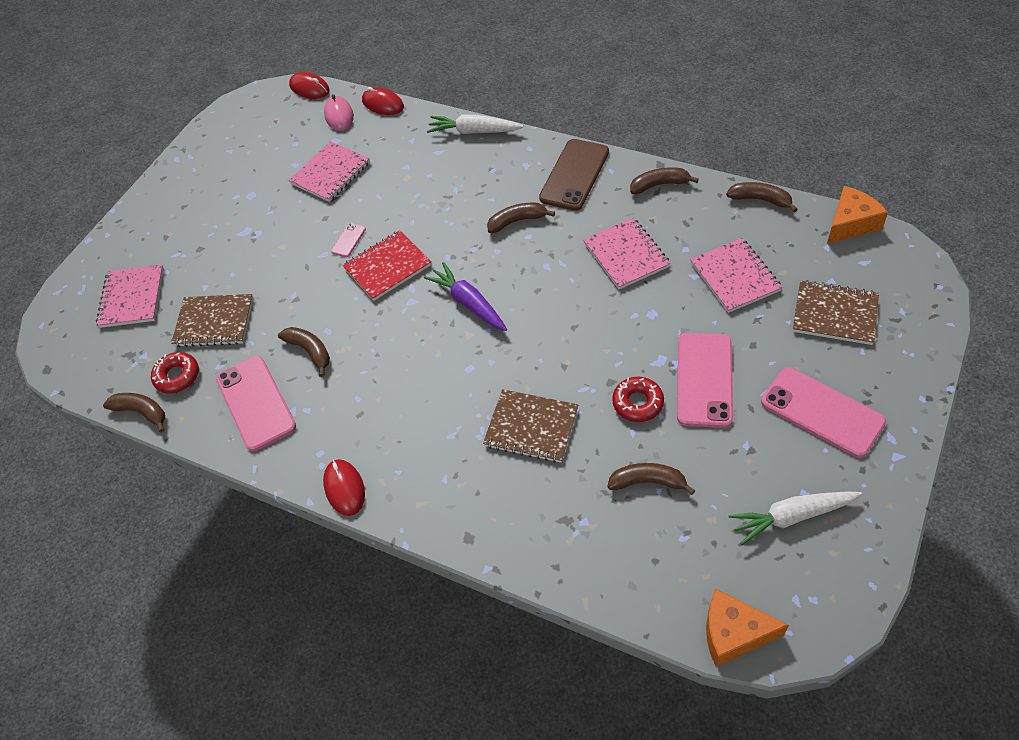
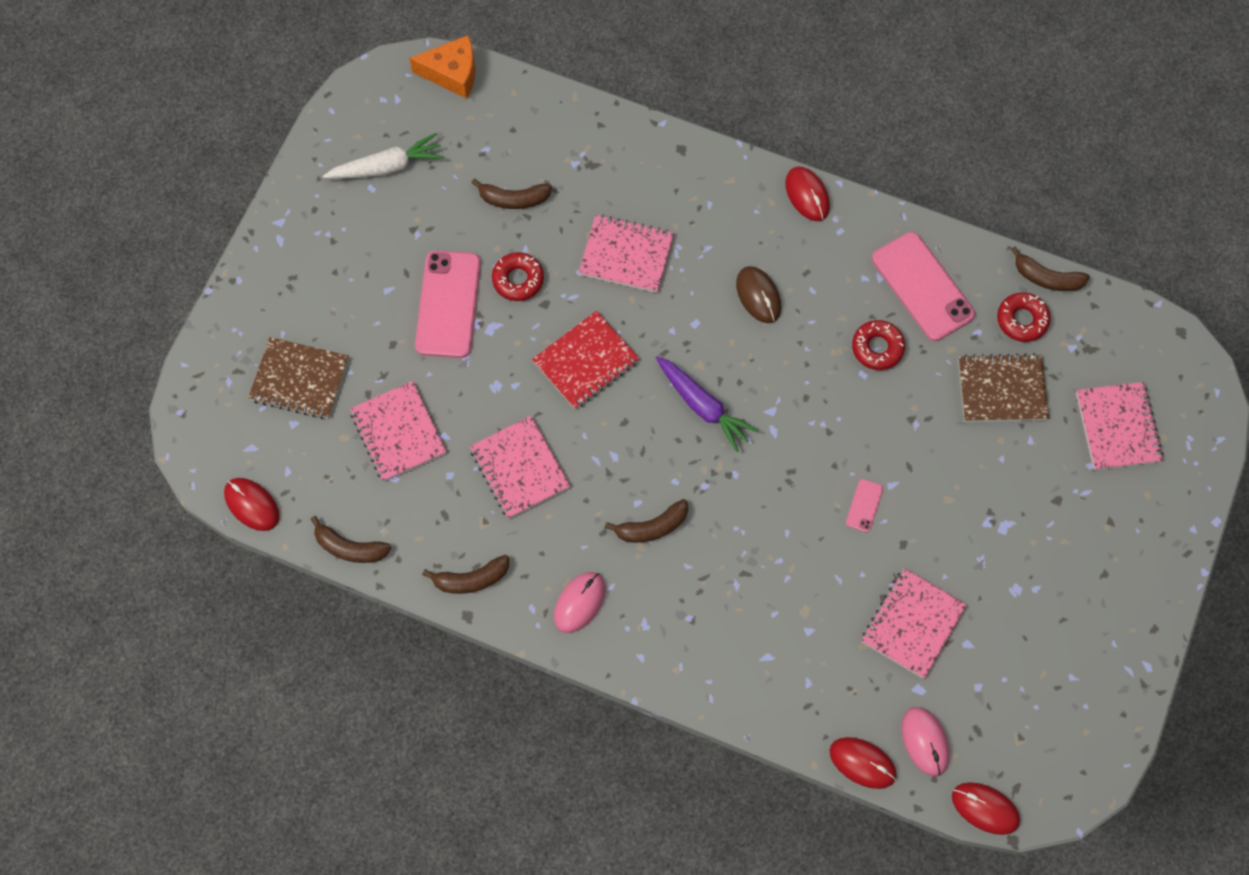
camera: 170 degrees right, 15 degrees up
(310, 351) = (877, 348): brown banana -> red donut
(387, 267) = (807, 462): red notebook -> red notebook (586, 361)
(408, 392) = (758, 295): none -> brown mouse
(474, 131) = (720, 694): white carrot -> none
(531, 427) = (626, 255): brown notebook -> pink notebook
(574, 175) = (579, 602): brown phone -> pink mouse
(822, 412) = (338, 267): pink phone -> none
(850, 223) = (252, 505): orange cheese -> red mouse

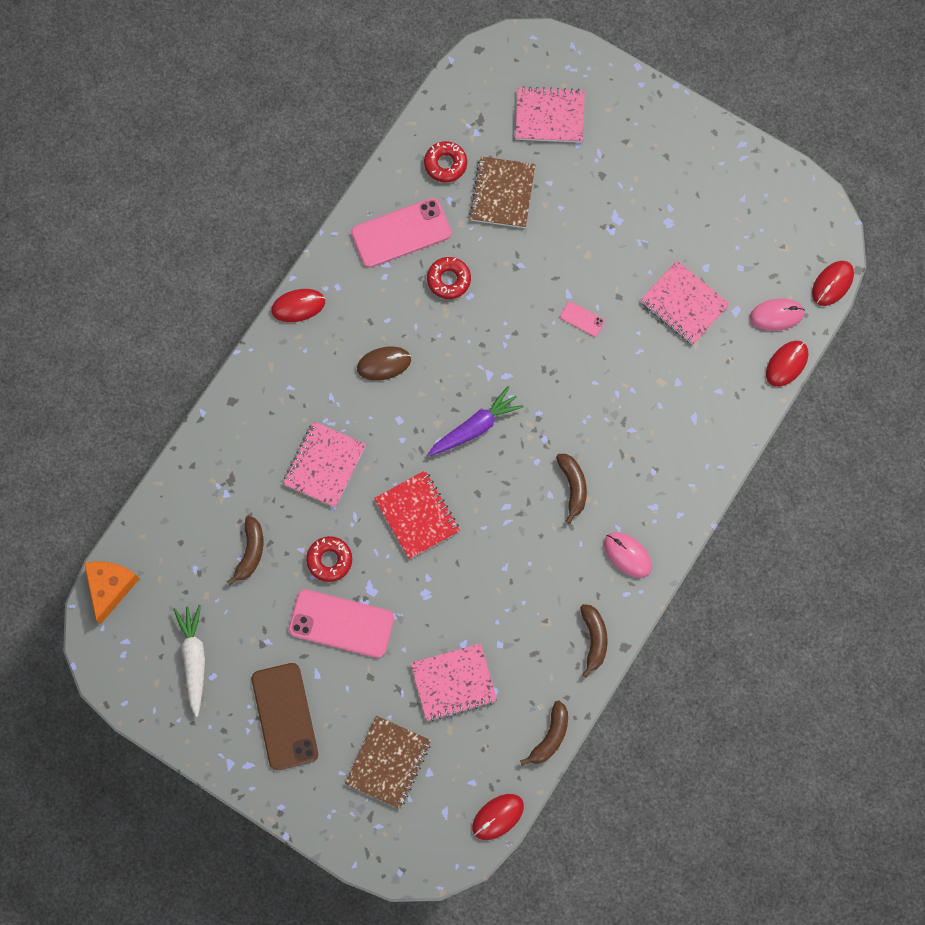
camera: 80 degrees left, 5 degrees up
(337, 266) = (285, 716): none -> brown phone
(519, 468) = (504, 585): pink notebook -> none
(1046, 278) = (412, 136): brown banana -> none

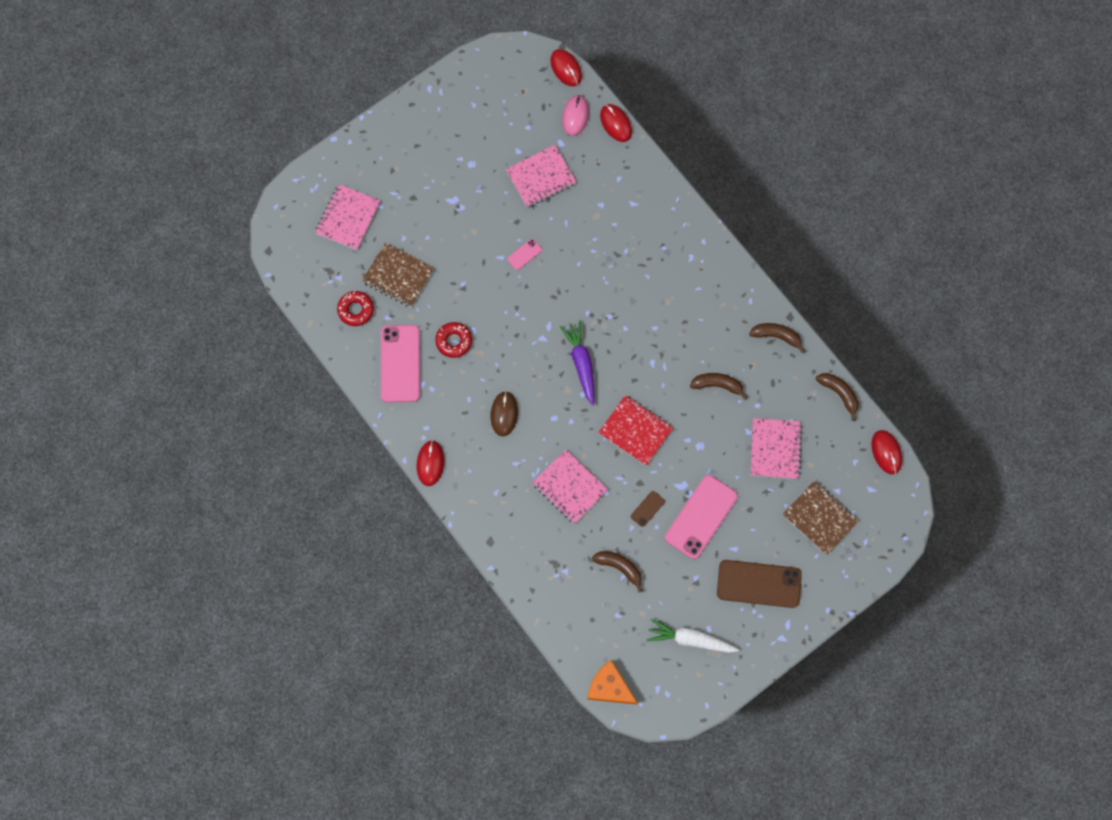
camera: 70 degrees left, 0 degrees up
(329, 560) = (647, 509): red donut -> brown phone
(417, 515) = (635, 430): red notebook -> red notebook turned 45 degrees clockwise
(573, 487) = (654, 309): brown banana -> brown banana (717, 385)
(627, 555) = (721, 289): pink mouse -> none

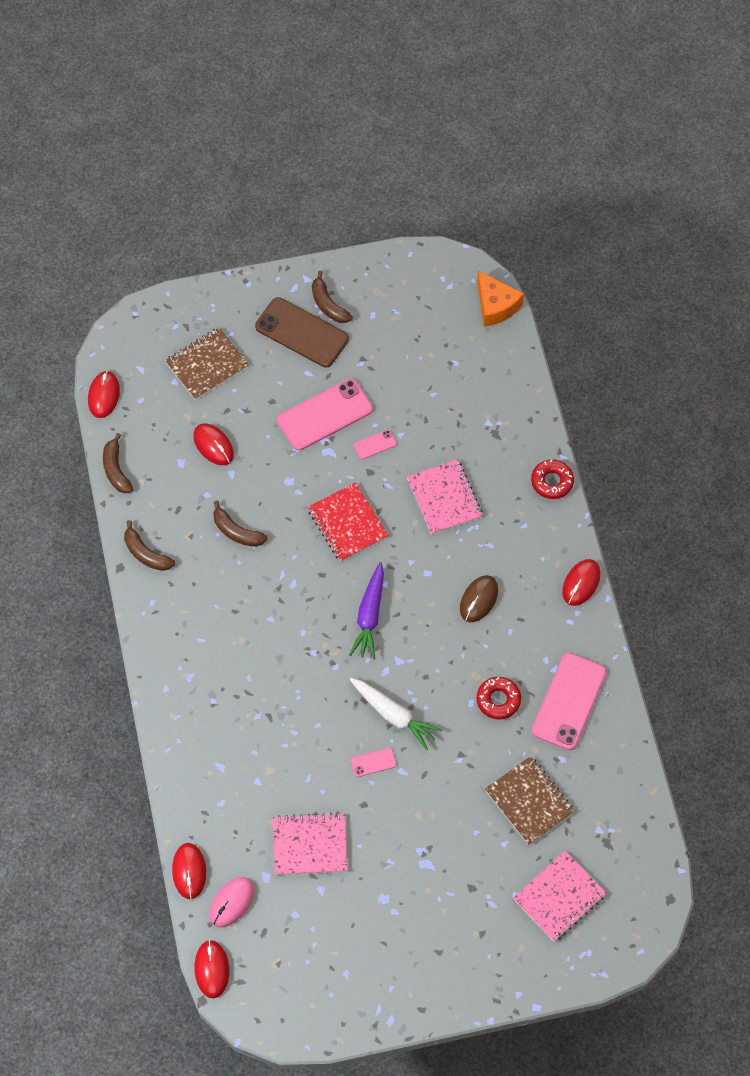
camera: 155 degrees left, 10 degrees down
(356, 310) = (594, 783): red donut -> red donut (552, 481)
(619, 567) = (432, 403): brown banana -> brown banana (328, 304)
(647, 509) = (375, 444): brown phone -> pink phone
(690, 639) = (395, 313): white carrot -> white carrot (394, 715)
(775, 449) = (213, 445): pink notebook -> red mouse
(820, 518) = (207, 365): brown notebook -> brown notebook turned 75 degrees clockwise

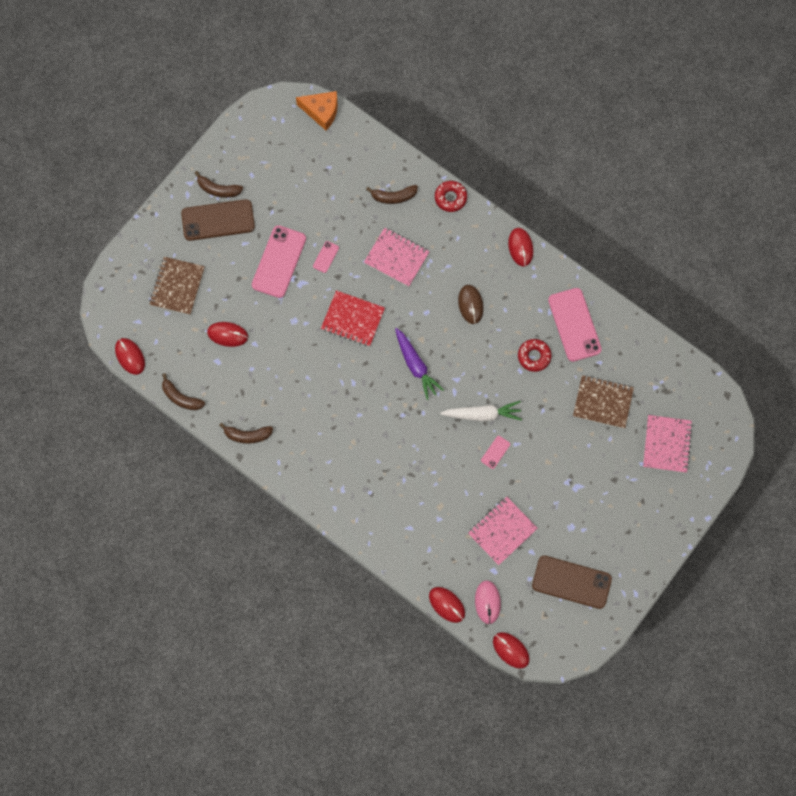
camera: 40 degrees left, 10 degrees up
(236, 531) = (290, 377): brown banana -> brown banana (393, 197)
(334, 953) = (571, 582): none -> brown phone

